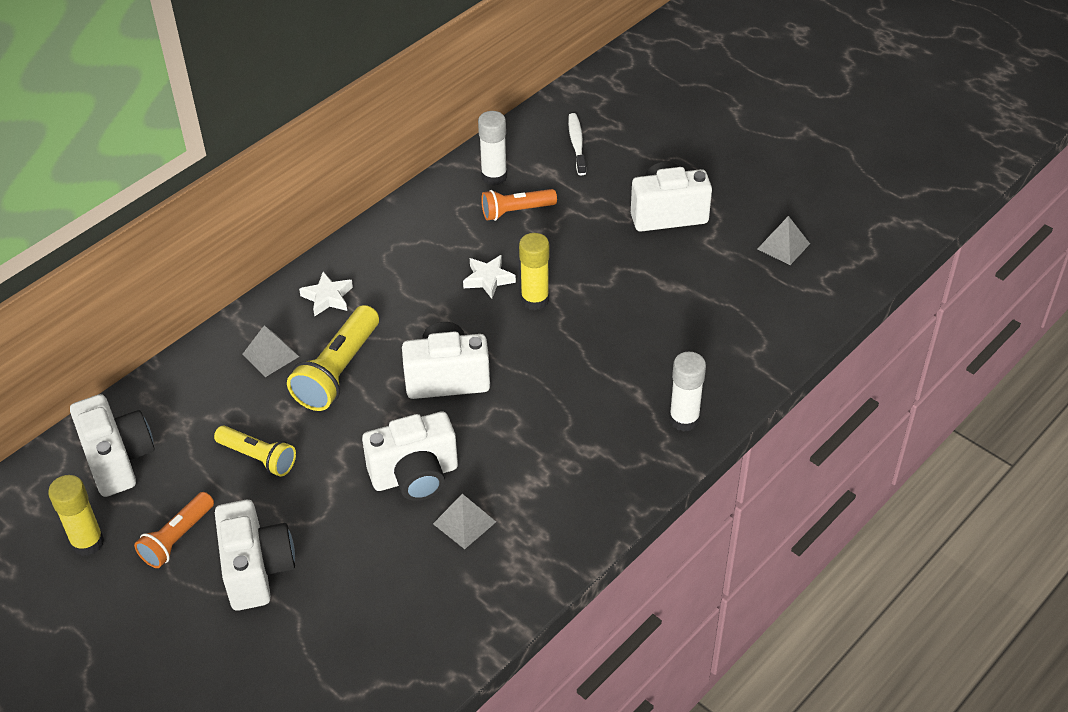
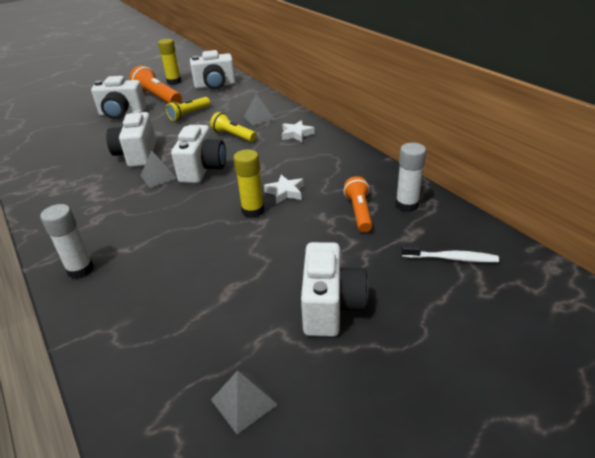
camera: 105 degrees right, 10 degrees down
(177, 538) = (158, 98): orange flashlight -> orange flashlight, size x1.55
(338, 371) = (233, 135): yellow flashlight -> yellow flashlight, size x0.65
(464, 522) = (90, 168): grey pyramid -> grey pyramid (158, 177)

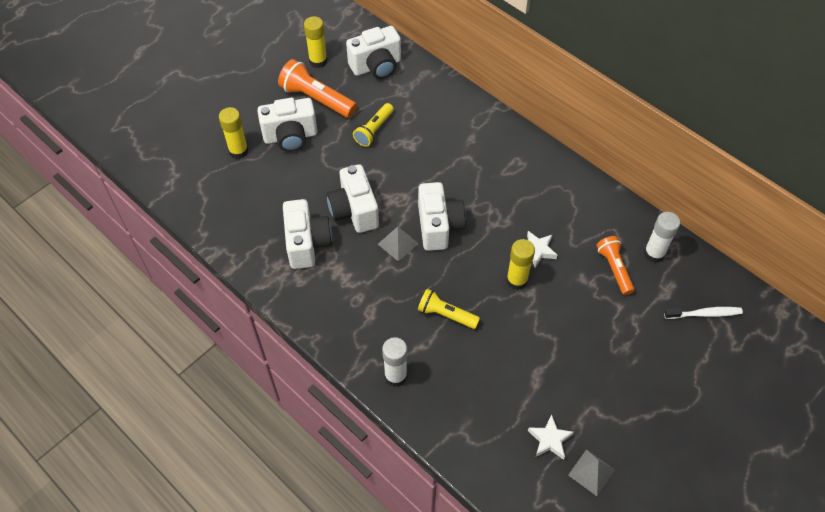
camera: 15 degrees left, 20 degrees up
(76, 118) = (238, 151): none -> yellow glue stick
(233, 135) = (445, 165): yellow flashlight -> yellow flashlight (446, 314)
(259, 118) = (459, 129): grey pyramid -> none
(296, 134) = (513, 156): white star -> white star (549, 439)
(331, 307) = (624, 380): white camera -> white camera (307, 244)

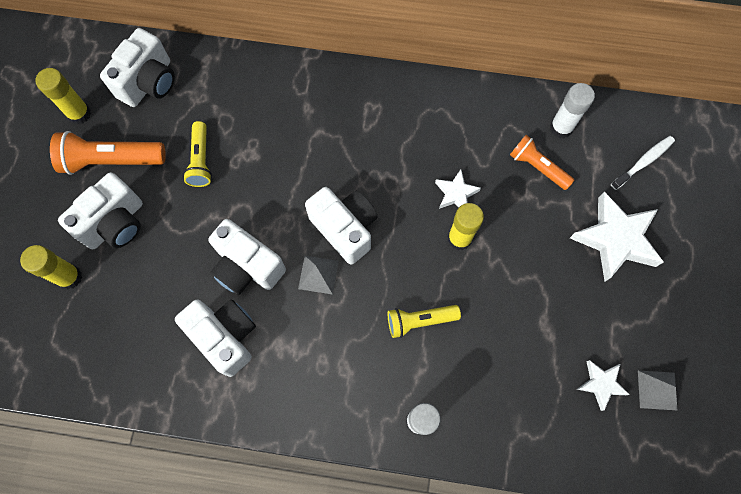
camera: 35 degrees left, 15 degrees up
(639, 352) = (615, 239): none -> white star

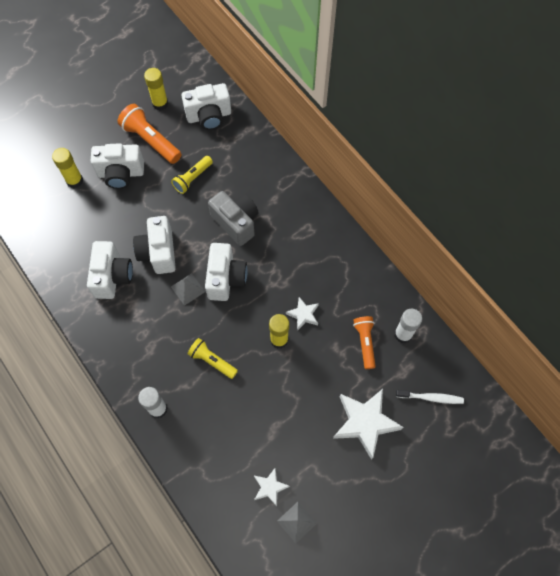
camera: 45 degrees right, 5 degrees down
(295, 165) = (236, 223): none -> grey camera

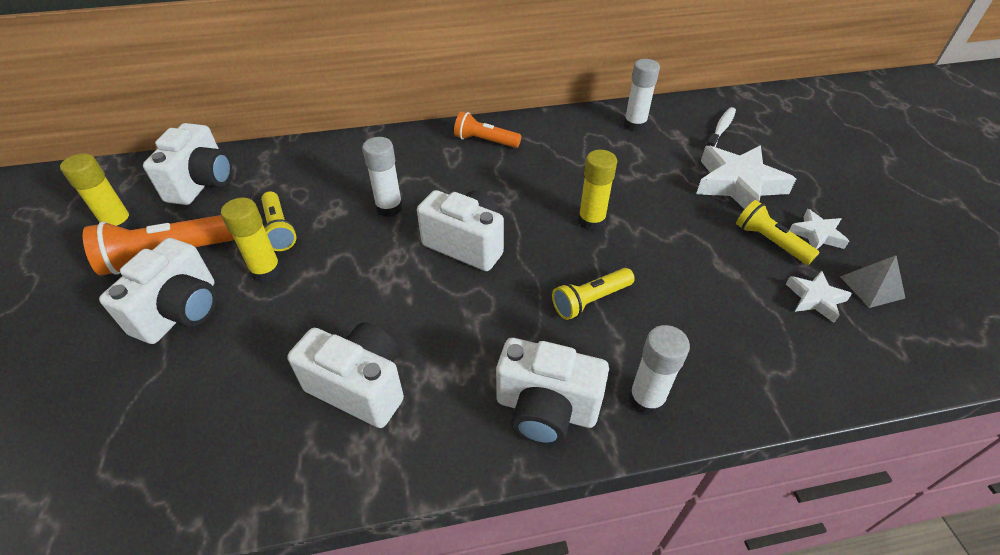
camera: 65 degrees left, 20 degrees down
(74, 181) = (121, 385): yellow glue stick -> yellow glue stick (266, 271)
(158, 252) = (365, 307): white camera -> white camera (546, 409)
(188, 289) = (454, 291): grey pyramid -> none
(236, 223) = (389, 208): grey camera -> white glue stick
(303, 314) = (567, 189): white star -> white star (817, 235)
(311, 453) = (770, 242): none -> yellow flashlight
(365, 343) = (632, 153): orange flashlight -> orange flashlight (485, 141)

